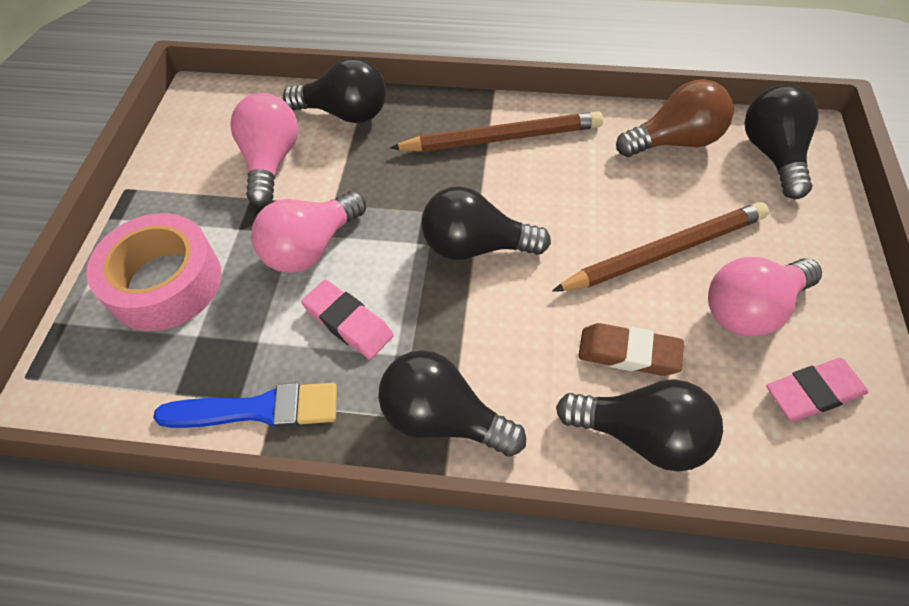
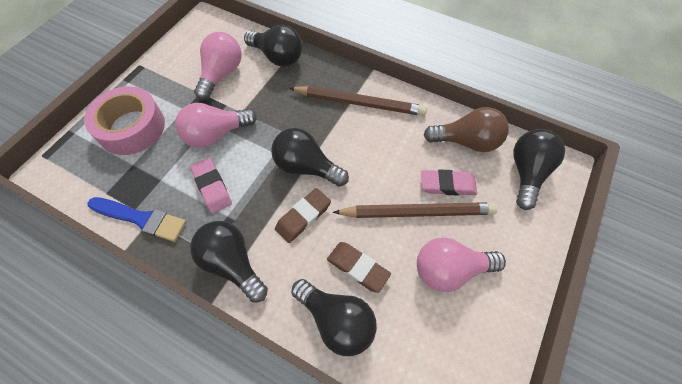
camera: 20 degrees right, 5 degrees up
(511, 314) = (303, 217): none -> brown eraser
(813, 392) = (457, 339): pink eraser -> pink eraser (447, 185)

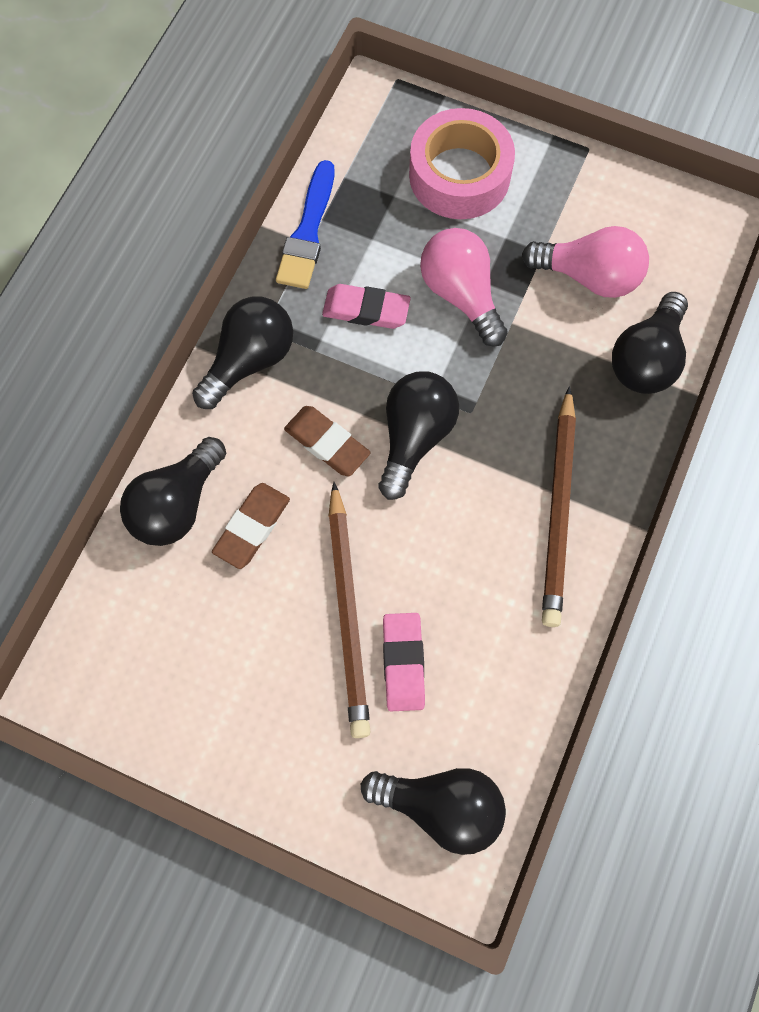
camera: 85 degrees right, 10 degrees up
(212, 187) = (366, 310): pink eraser -> pink eraser turned 45 degrees clockwise
(450, 270) = (255, 660): pink light bulb -> none
(466, 141) = (497, 701): brown light bulb -> none

